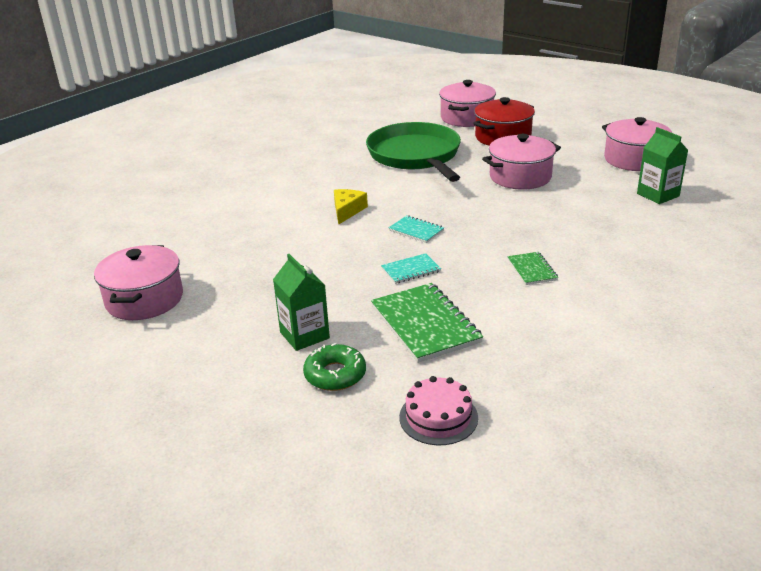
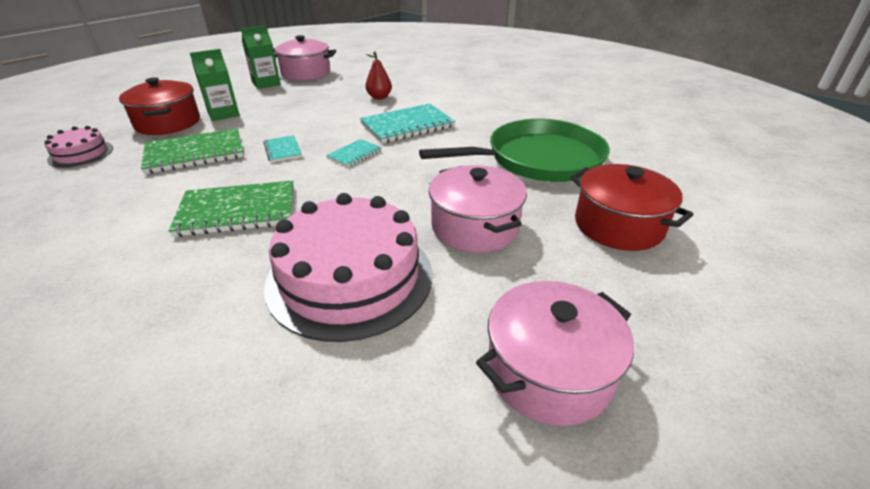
camera: 90 degrees right, 5 degrees up
(262, 233) = (379, 97): none -> red pear
(335, 374) = (168, 123): green donut -> red pot
(347, 210) = (407, 125): yellow cheese -> turquoise notebook
(467, 118) = (686, 200): pink pot -> none
(532, 270) = (237, 211): green notebook -> green notebook, size x1.91
(593, 212) = (350, 277): none -> pink cake
(658, 195) = (387, 369): green carton -> green carton (266, 83)

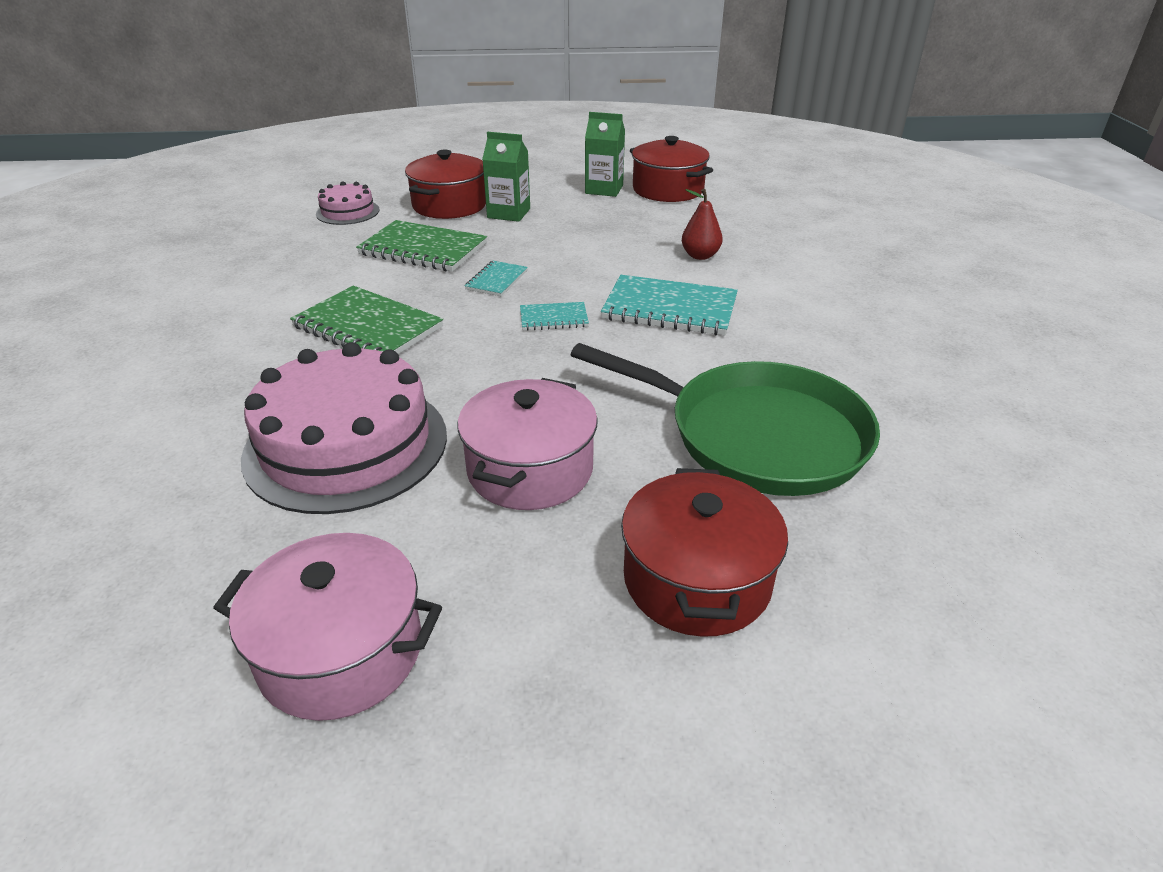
camera: 45 degrees right, 0 degrees up
(306, 73) = (668, 190): pink pot -> red pot

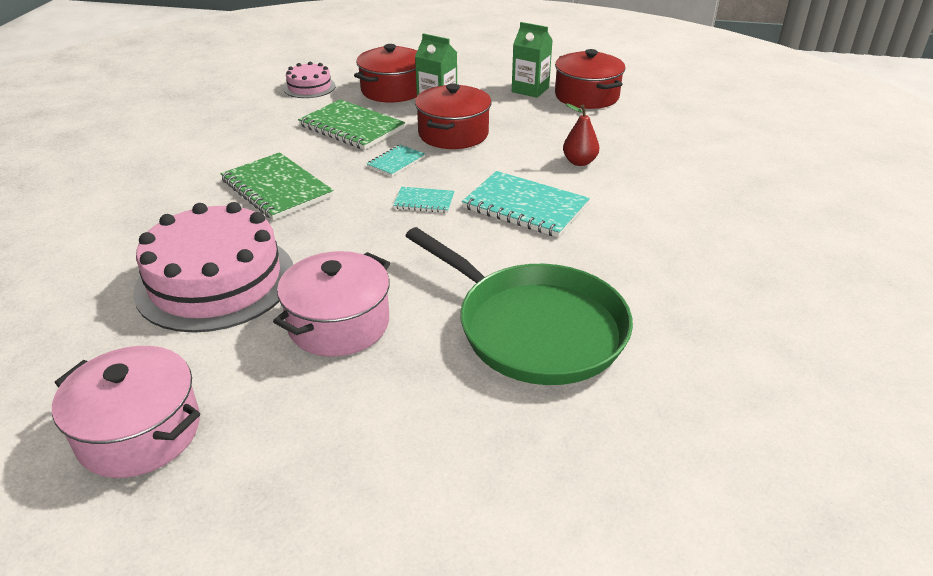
camera: 15 degrees right, 0 degrees up
(696, 580) = (418, 434): red pot -> red pot (453, 134)

